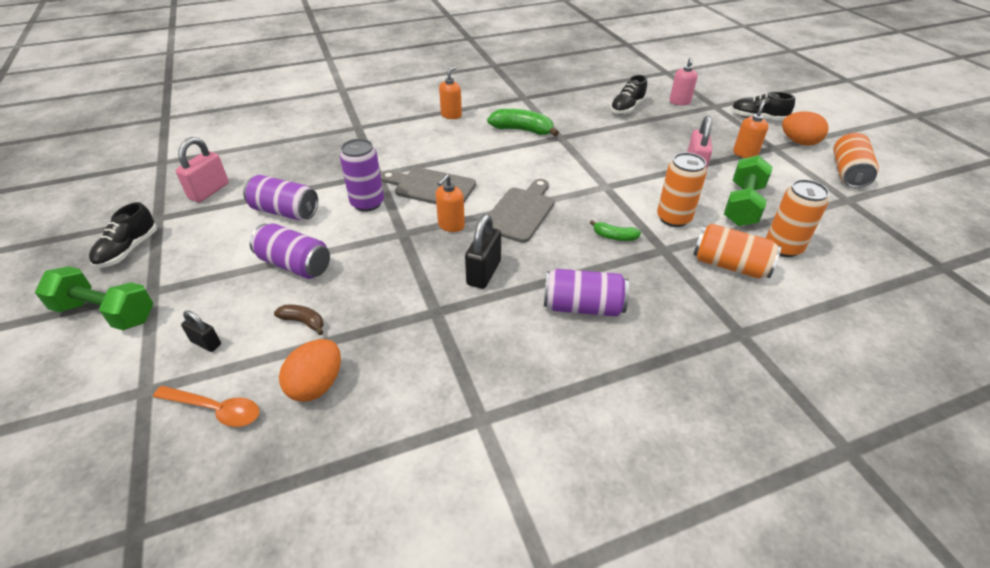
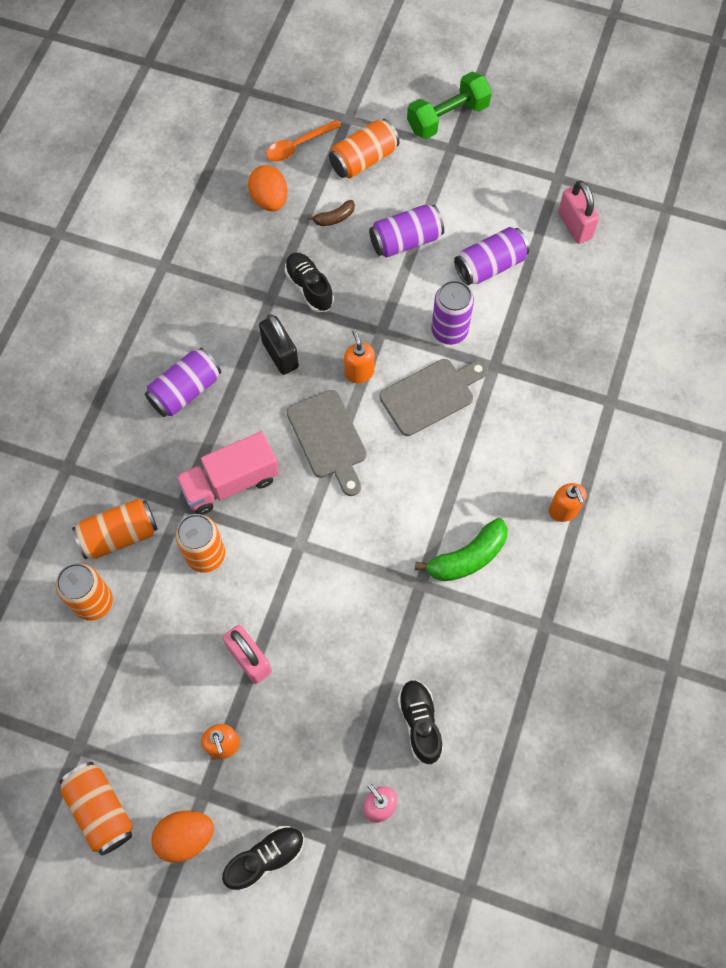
camera: 130 degrees right, 25 degrees up
(128, 250) = (522, 147): black shoe -> black shoe (309, 287)
(206, 343) = (363, 160): black padlock -> orange can
(614, 237) = (230, 482): green banana -> pink truck
(743, 205) = (163, 636): green dumbbell -> none

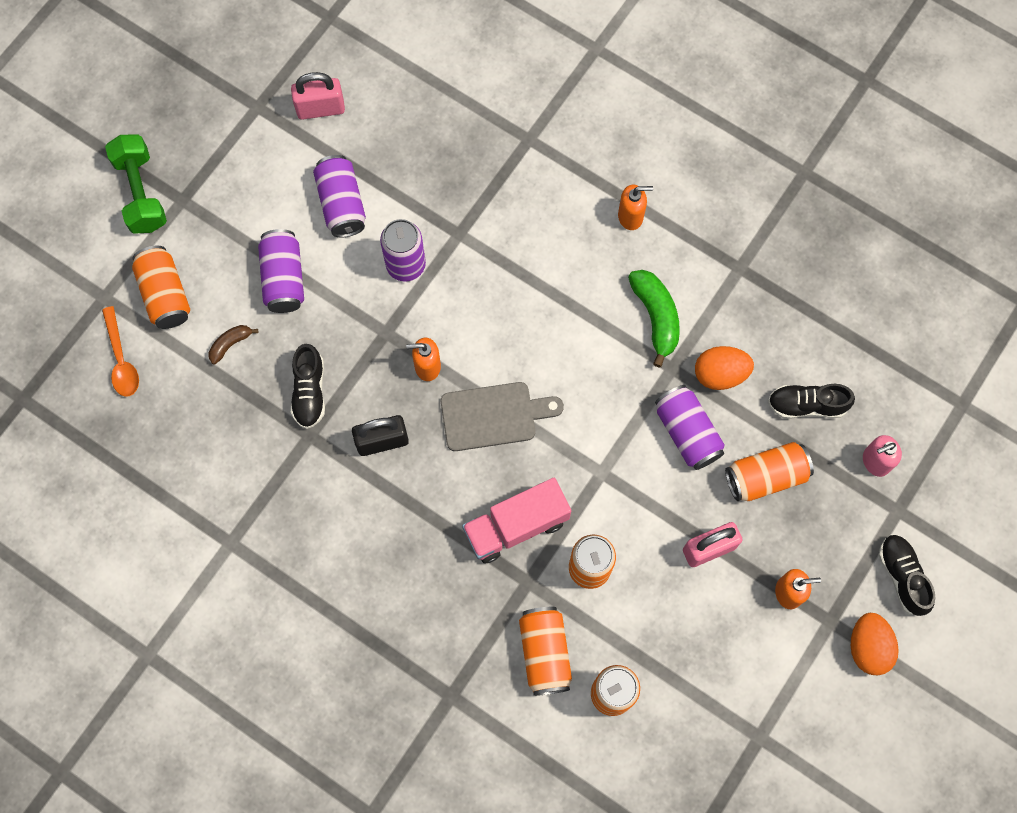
camera: 75 degrees left, 5 degrees up
(101, 810) = (826, 724): orange can -> orange can (765, 476)
(185, 391) = (396, 550): purple can -> purple can (687, 432)
(230, 482) = (516, 526): pink truck -> pink truck turned 75 degrees clockwise
(269, 200) = (183, 407): orange egg -> orange egg (720, 374)
(309, 287) = (309, 392): black shoe -> black shoe turned 75 degrees counterclockwise
(334, 218) = (230, 344): brown banana -> brown banana turned 120 degrees counterclockwise
(431, 395) = (473, 303): grey cutting board -> none

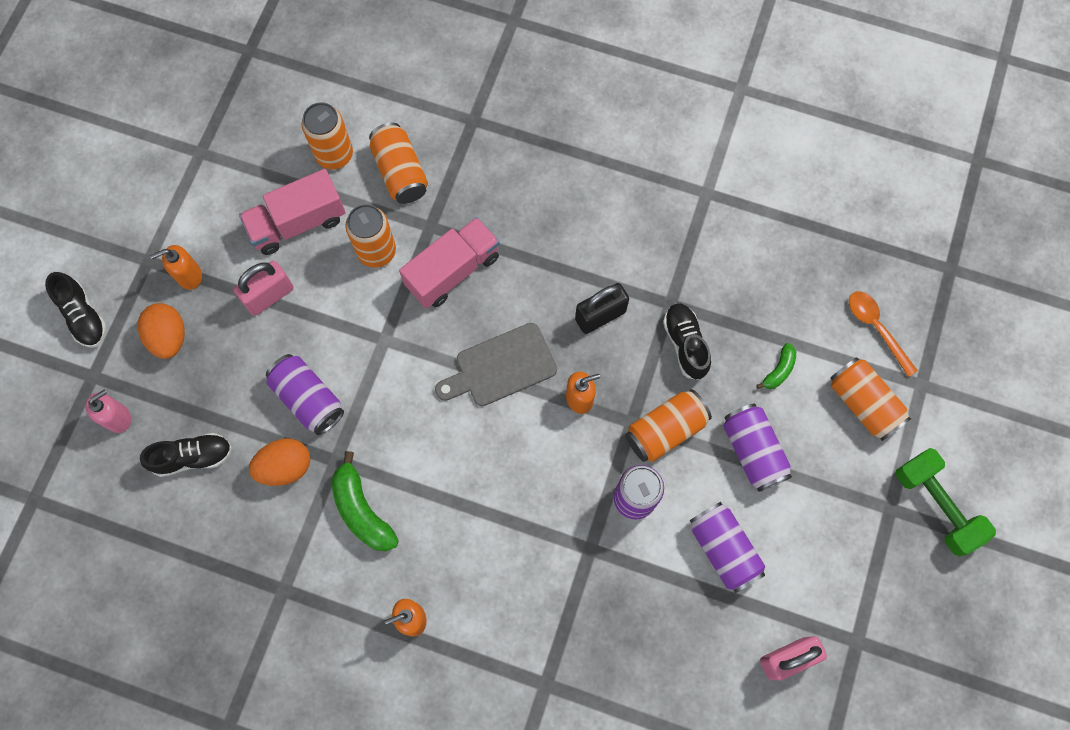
camera: 165 degrees right, 0 degrees up
(230, 344) = (778, 370): brown banana -> green banana
(666, 622) = (298, 223): none -> pink truck
(765, 476) = (225, 376): orange can -> orange can (665, 430)
(868, 647) = (111, 247): orange egg -> orange egg (169, 337)

